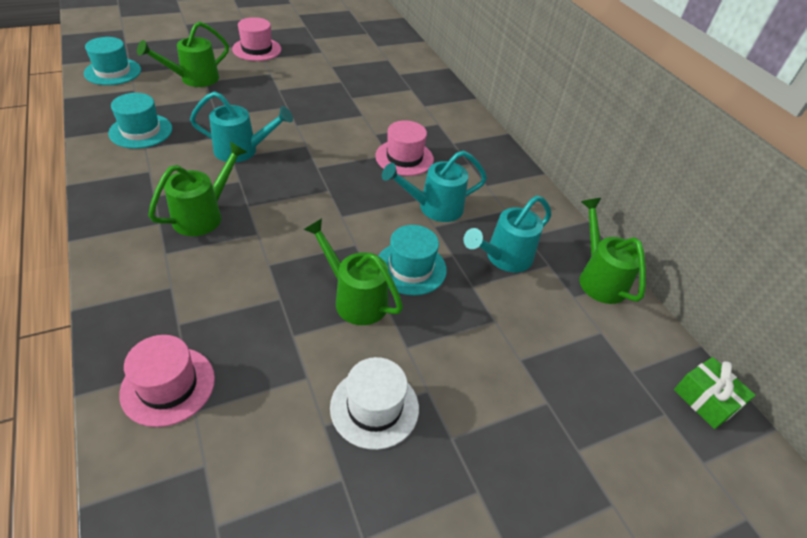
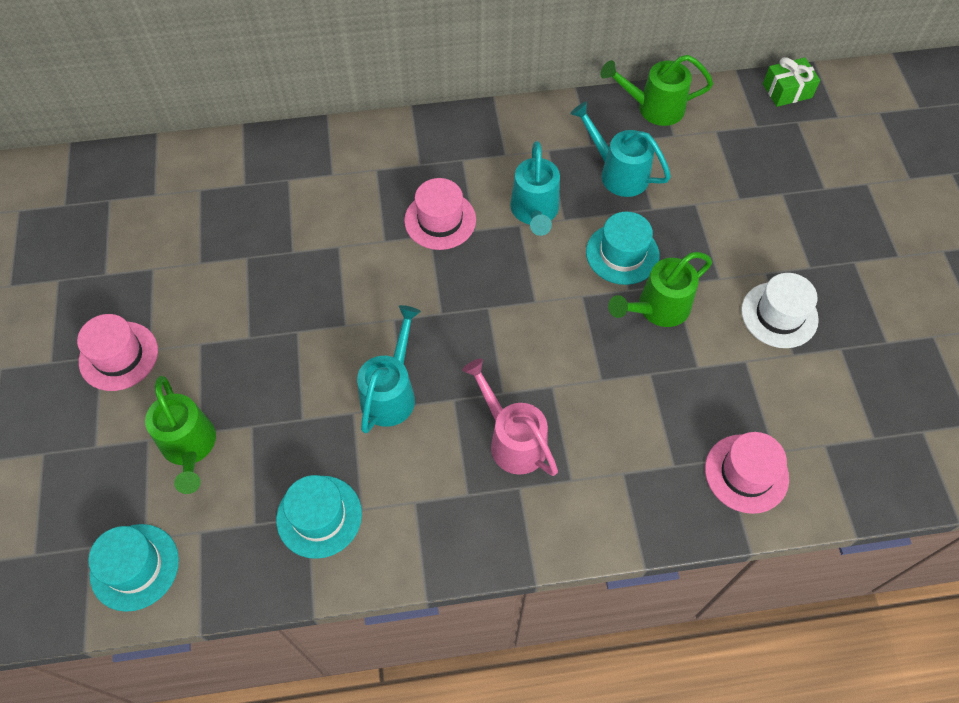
camera: 70 degrees left, 15 degrees up
(203, 215) = (512, 440): green watering can -> pink watering can
(504, 258) = (618, 173): turquoise watering can -> turquoise watering can turned 150 degrees clockwise

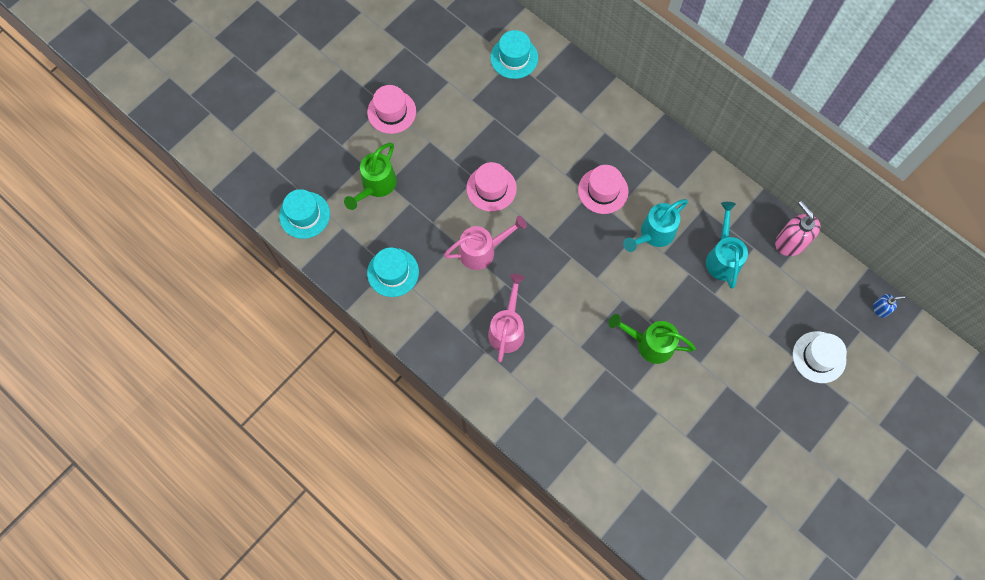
camera: 50 degrees right, 10 degrees up
(391, 392) = (482, 251): turquoise watering can -> pink watering can
(622, 254) = (669, 300): turquoise hat -> turquoise hat (514, 58)
(653, 108) = (790, 242): green watering can -> pink soap dispenser
(746, 473) = (589, 458): pink hat -> pink hat (491, 188)
(779, 315) = (705, 411): white hat -> white hat (819, 357)
(787, 91) = (880, 309): green gift -> blue soap dispenser

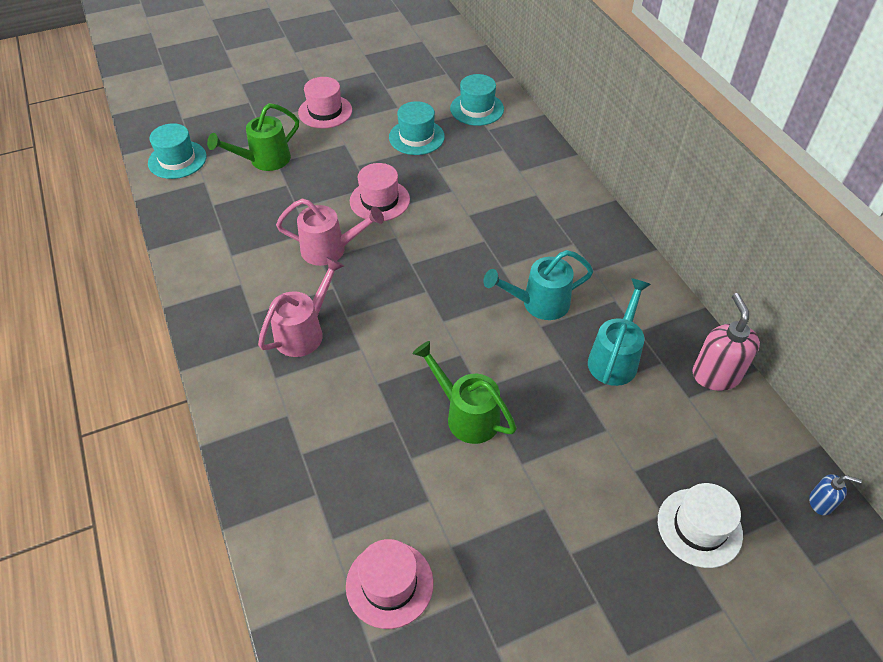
camera: 25 degrees right, 20 degrees down
(393, 272) = (222, 235): turquoise hat -> turquoise hat (416, 137)
(603, 190) = (502, 243): pink hat -> pink hat (389, 584)

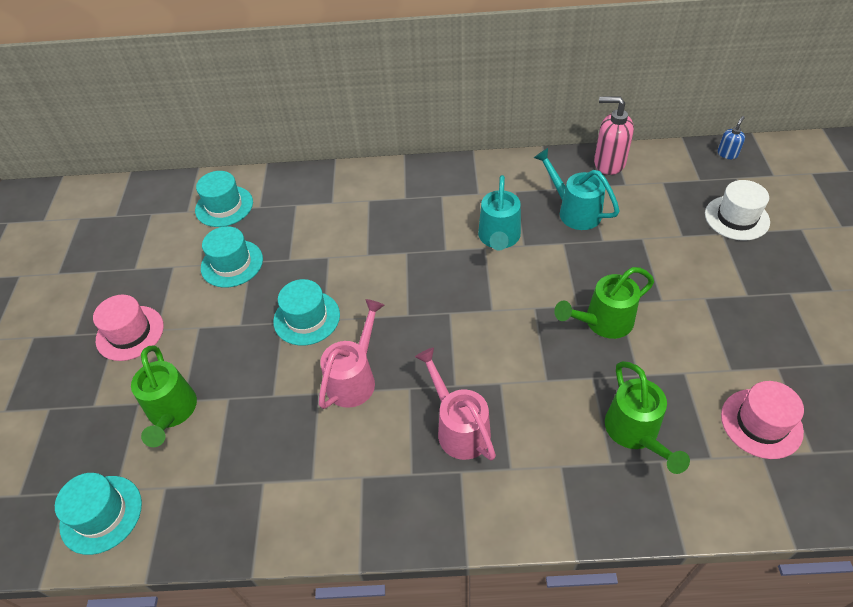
camera: 65 degrees left, 0 degrees up
(340, 467) = (635, 433): none -> green watering can
(379, 200) = (306, 318): pink hat -> turquoise hat

